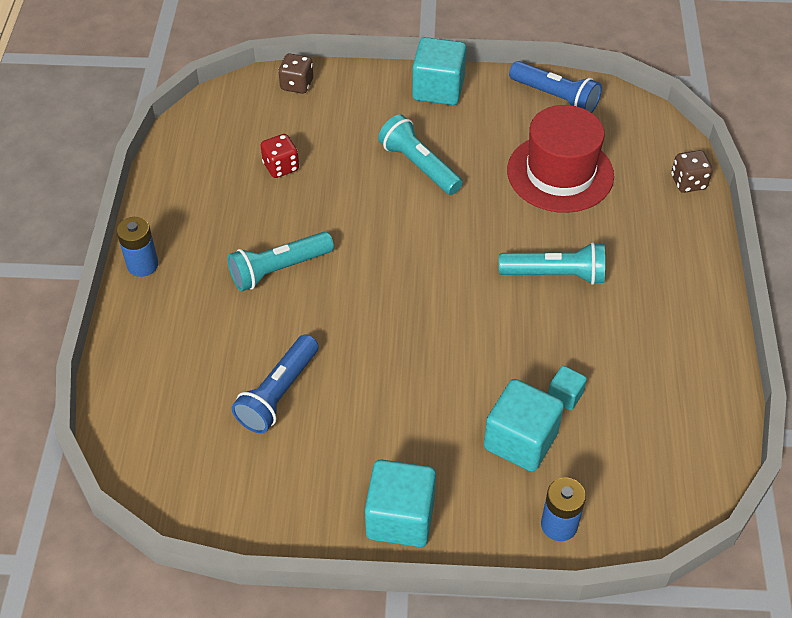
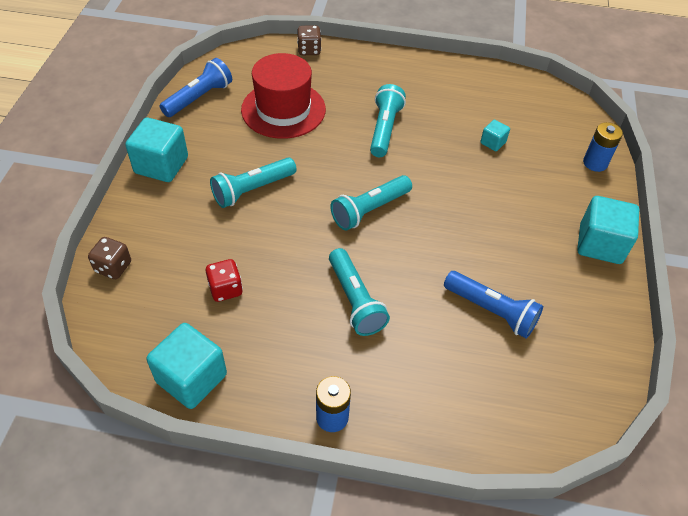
camera: 85 degrees left, 0 degrees up
(410, 271) = (370, 210): none -> turquoise flashlight
(520, 440) = (531, 171): turquoise cube -> turquoise cube (191, 378)

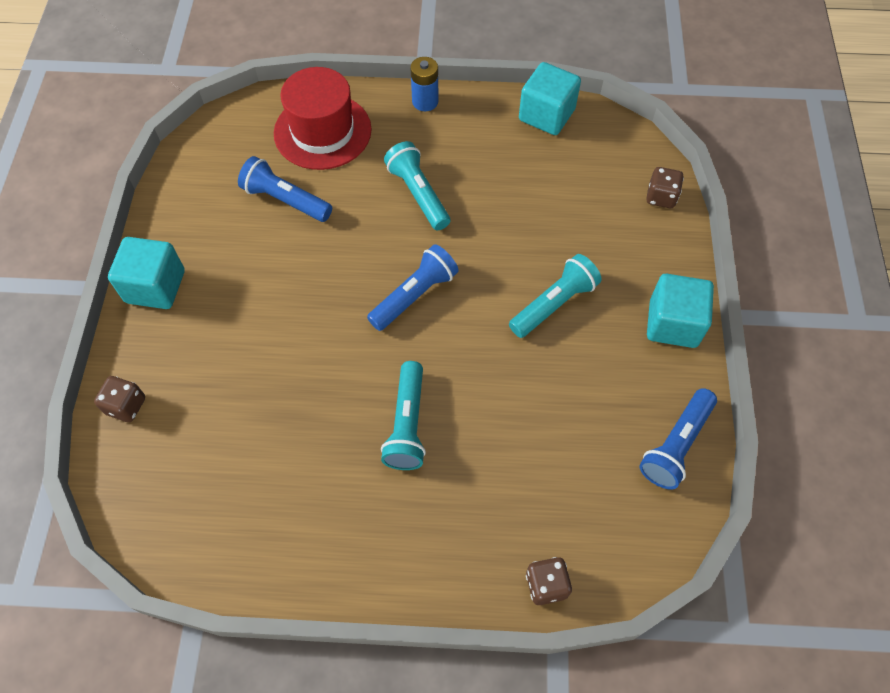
camera: 175 degrees right, 10 degrees up
(225, 289) = (544, 189): red dice -> none
(283, 109) = (552, 440): red hat -> red hat (322, 131)
(370, 210) = (414, 295): turquoise flashlight -> blue flashlight
(493, 143) = (259, 422): turquoise cube -> none
(595, 163) = (126, 406): blue battery -> brown dice

